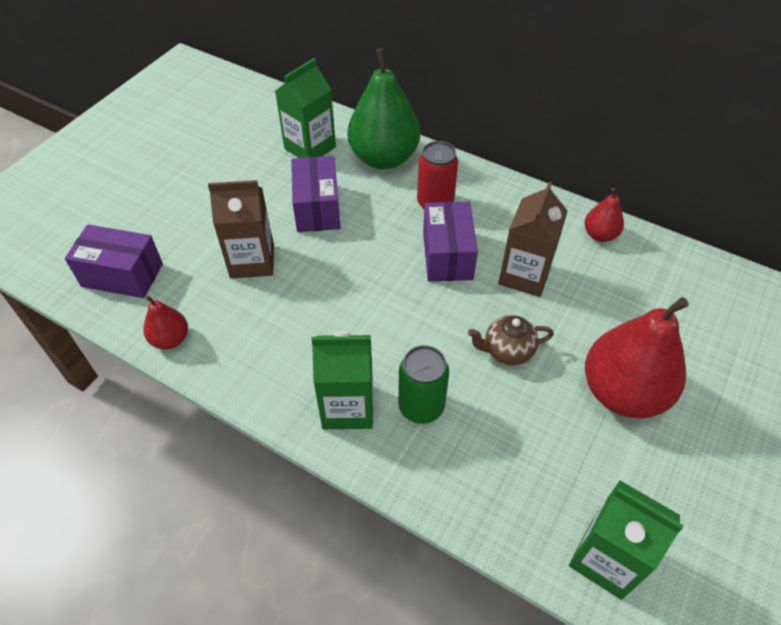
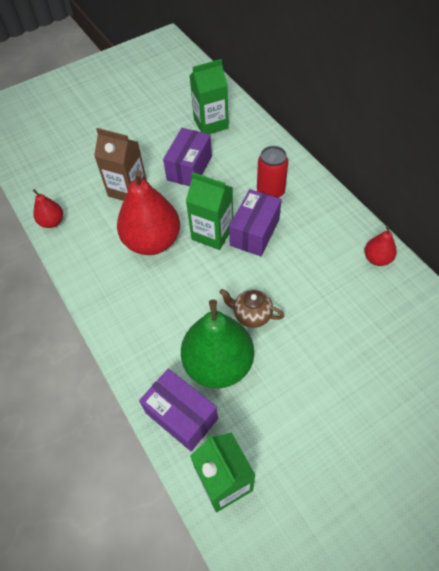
camera: 30 degrees right, 5 degrees up
(122, 275) = (49, 171): purple box -> purple box (181, 415)
(347, 407) = (126, 307): green carton -> green carton (212, 233)
(384, 158) = (256, 147): green pear -> green pear (218, 364)
(421, 407) = (171, 327): green can -> none
(524, 275) = (299, 267): brown carton -> none
(622, 392) = (313, 378): red pear -> red pear (152, 241)

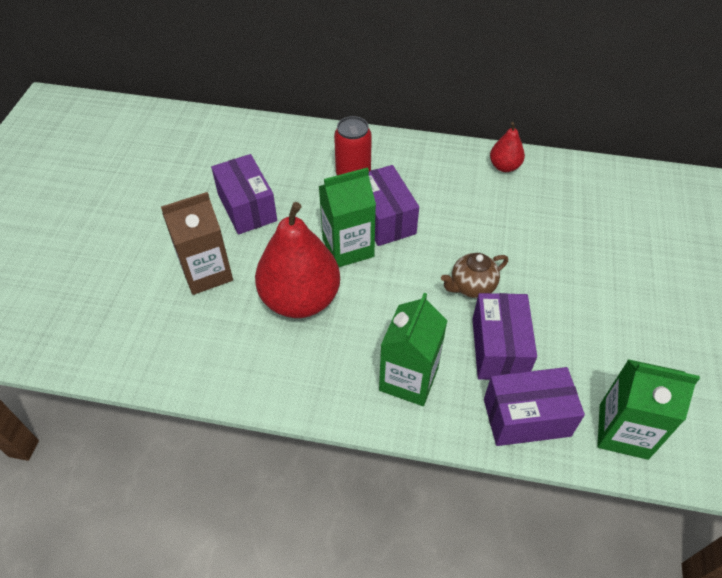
camera: 50 degrees left, 5 degrees down
(52, 222) = (160, 368): red pear -> none
(211, 123) = (214, 153): green carton -> green carton (408, 379)
(218, 364) = (498, 348): green pear -> purple box

